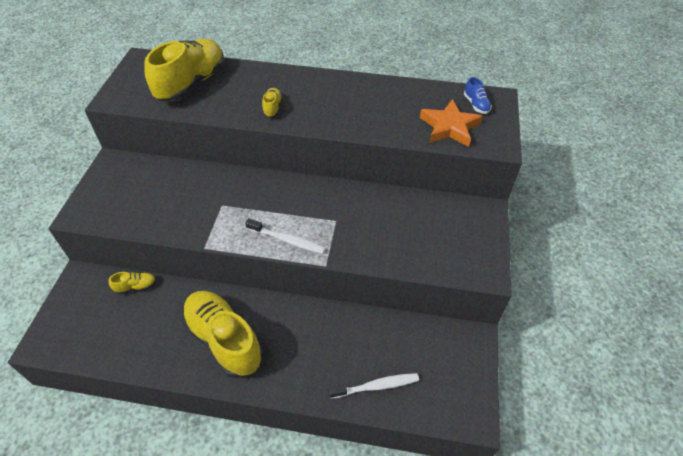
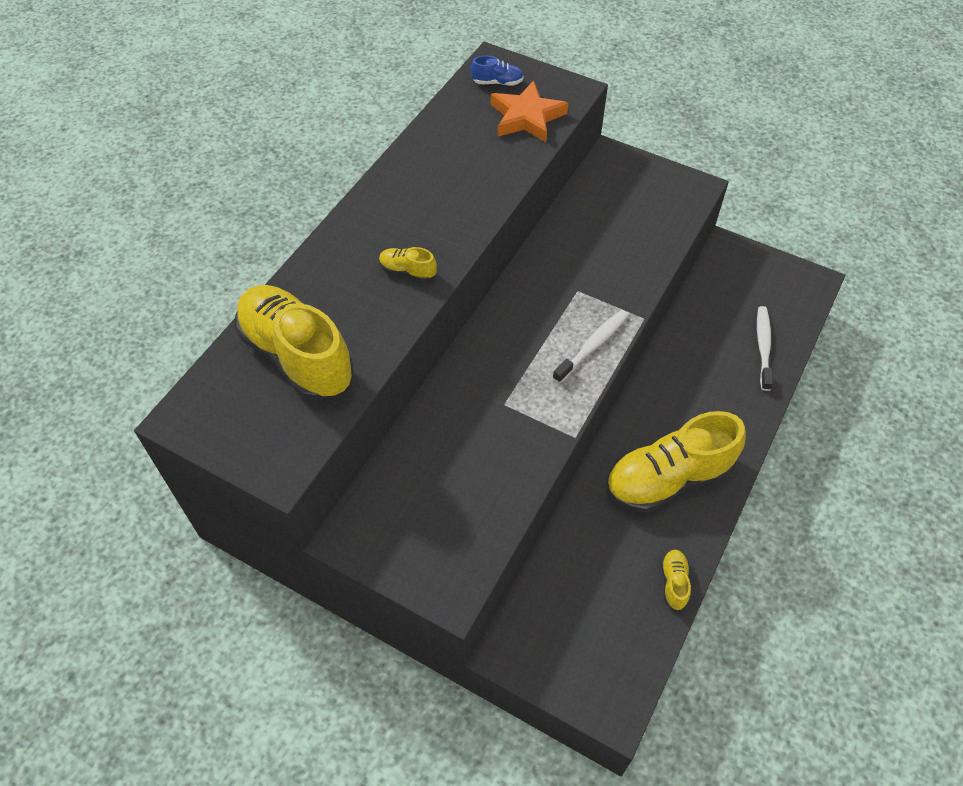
camera: 70 degrees left, 5 degrees up
(136, 287) = (552, 573): yellow shoe -> yellow shoe (674, 583)

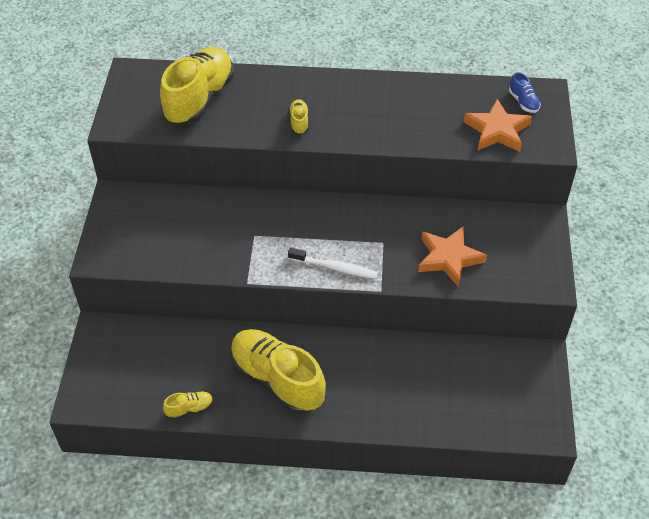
camera: 65 degrees right, 5 degrees down
(626, 246) = (449, 258): none -> orange star
(763, 347) = (446, 411): white toothbrush -> none

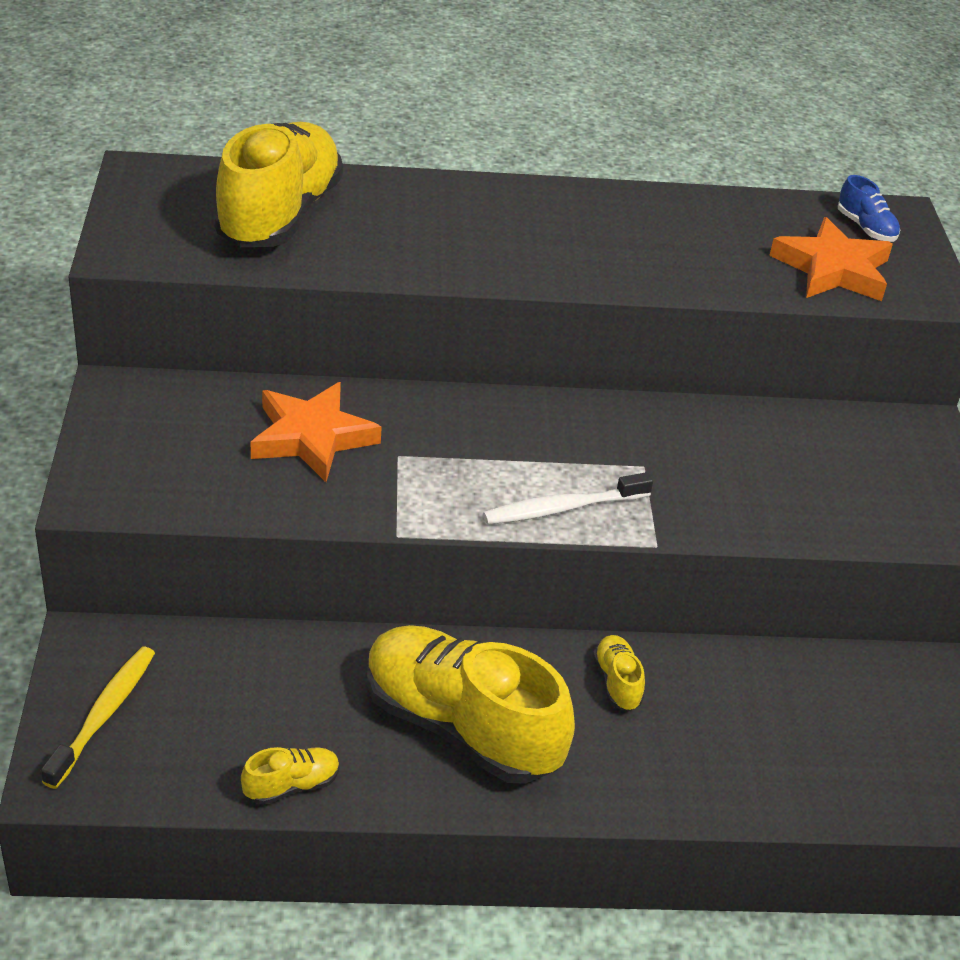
camera: 10 degrees left, 10 degrees down
(103, 368) = (104, 714): none -> yellow toothbrush
(299, 122) = (472, 252): yellow shoe -> yellow shoe (617, 682)
(335, 268) = (562, 508): white toothbrush -> white toothbrush turned 150 degrees clockwise
(449, 258) = (771, 490): orange star -> orange star (312, 437)

